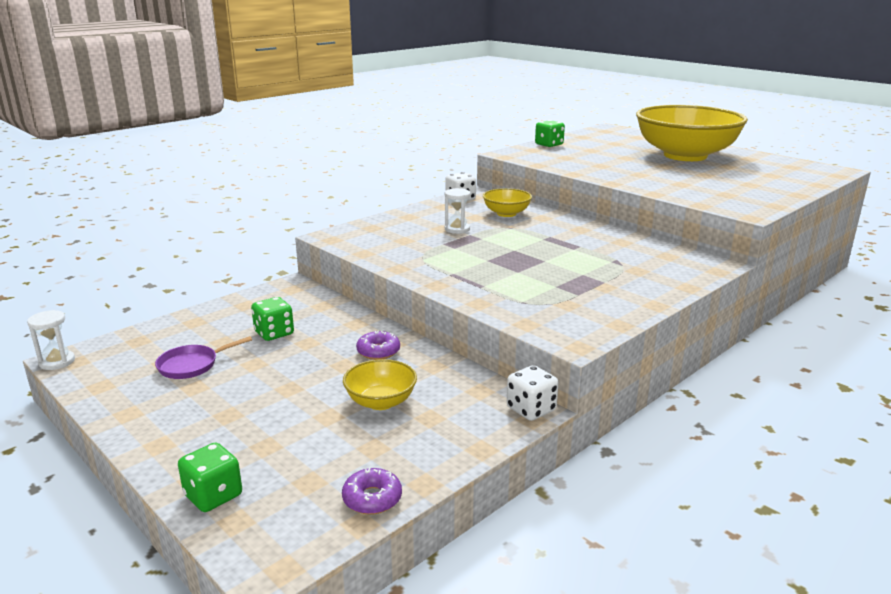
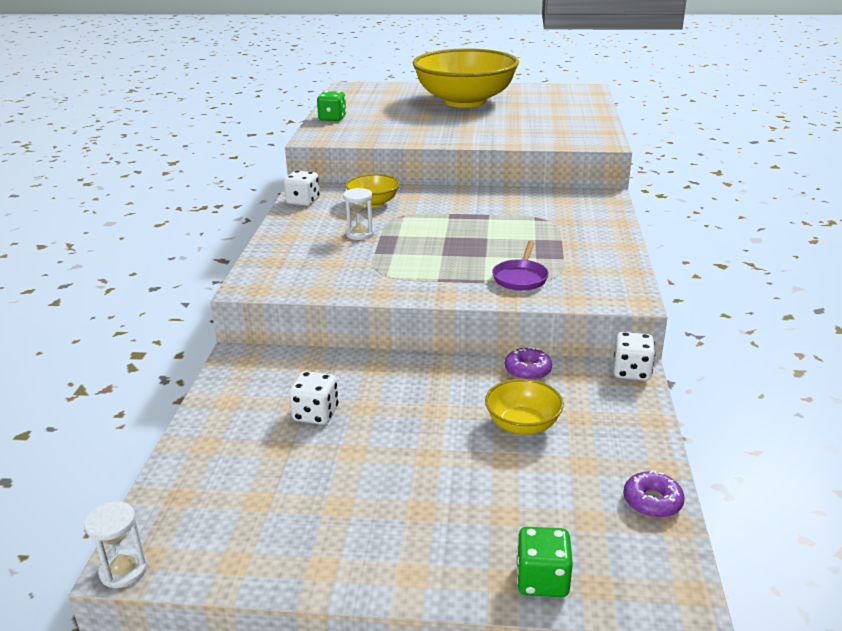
camera: 40 degrees left, 5 degrees up
(192, 365) = (293, 487): purple pan -> purple pan (520, 277)
(274, 333) = (315, 414): green dice -> white dice
(378, 351) = (442, 383): purple donut -> purple donut (527, 370)

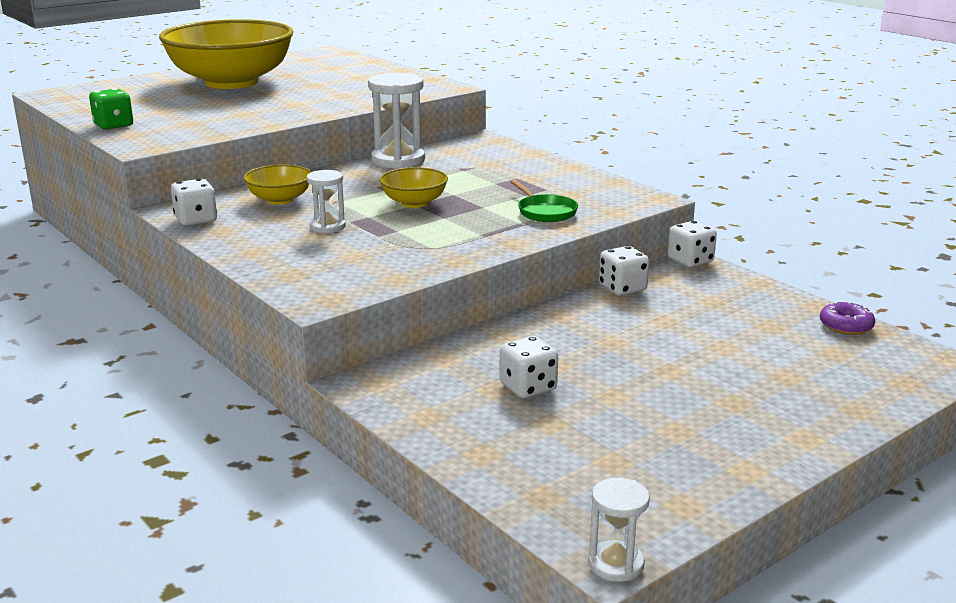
camera: 45 degrees left, 5 degrees down
(506, 196) = (398, 160): none -> white hourglass
(520, 277) = (545, 212): purple pan -> green pan
(522, 425) = (689, 322): yellow bowl -> yellow bowl (414, 203)
(527, 370) = (622, 288): purple donut -> white dice
(542, 580) = (876, 397): green dice -> none

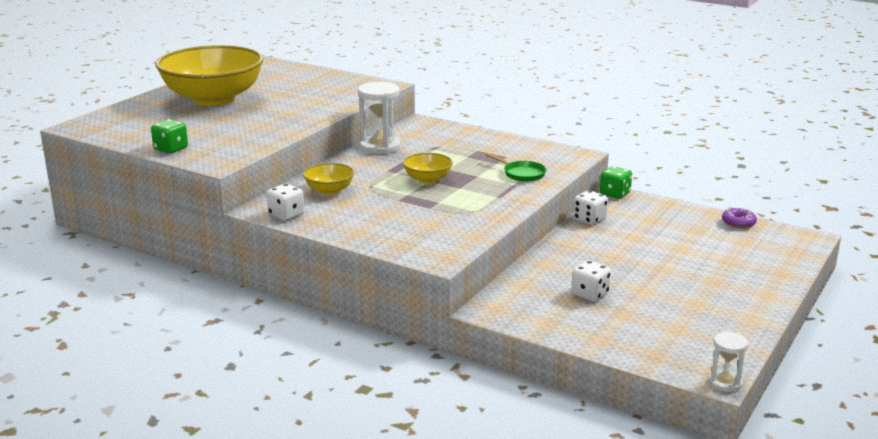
camera: 20 degrees left, 0 degrees up
(328, 227) = (387, 206): white hourglass -> none
(690, 261) = (615, 194): white dice -> green dice

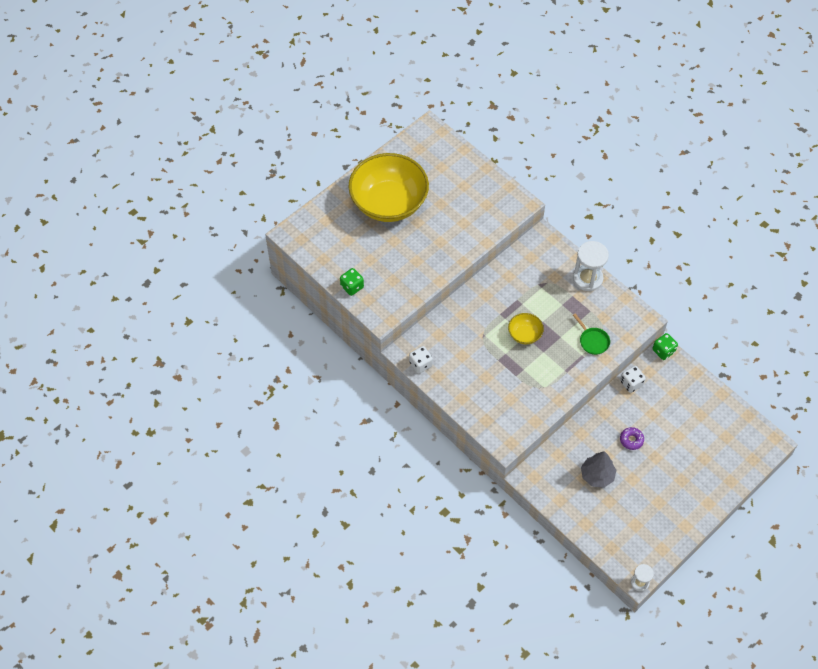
camera: 15 degrees right, 35 degrees up
(329, 190) = (454, 336): yellow bowl -> none
(380, 147) = (503, 275): white hourglass -> white hourglass (587, 278)
(590, 294) = (597, 475): white dice -> grey tree
(738, 223) = (733, 412): purple donut -> purple donut (631, 440)

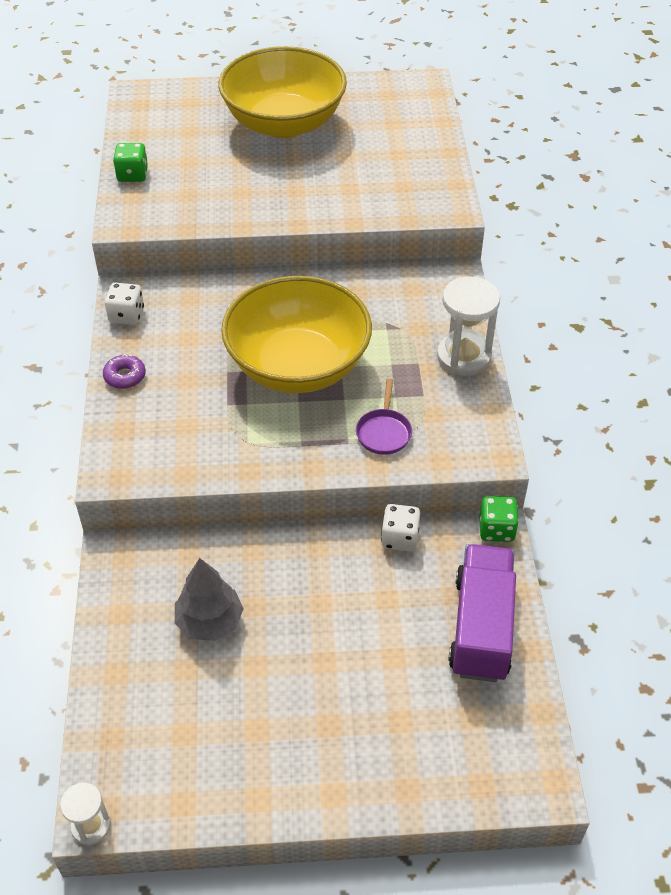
camera: 40 degrees right, 10 degrees down
(524, 334) = (298, 366): yellow bowl -> yellow bowl, size x2.33
(592, 341) = (384, 432): green pan -> purple pan
(631, 440) = (314, 611): purple donut -> purple donut (125, 376)
(697, 398) = (481, 627): none -> purple truck

